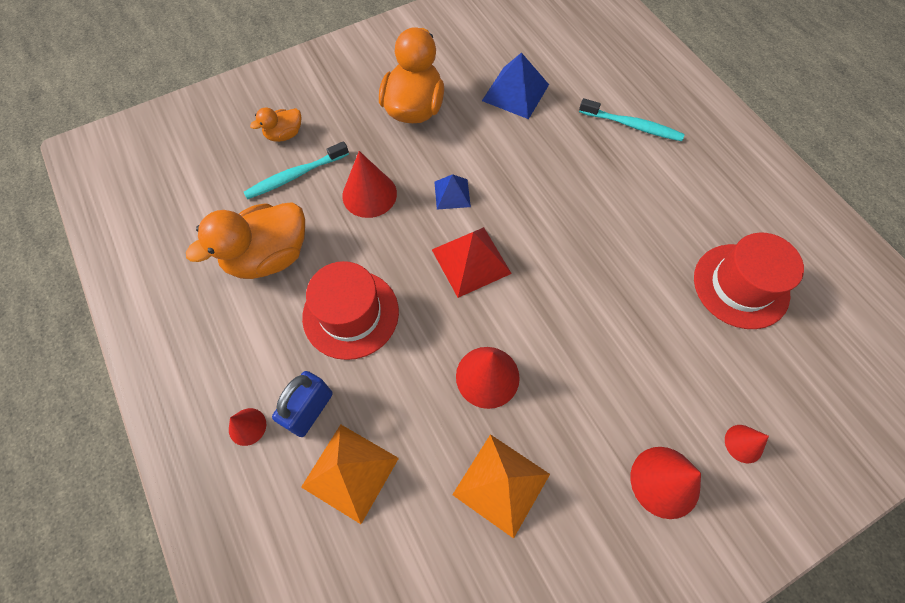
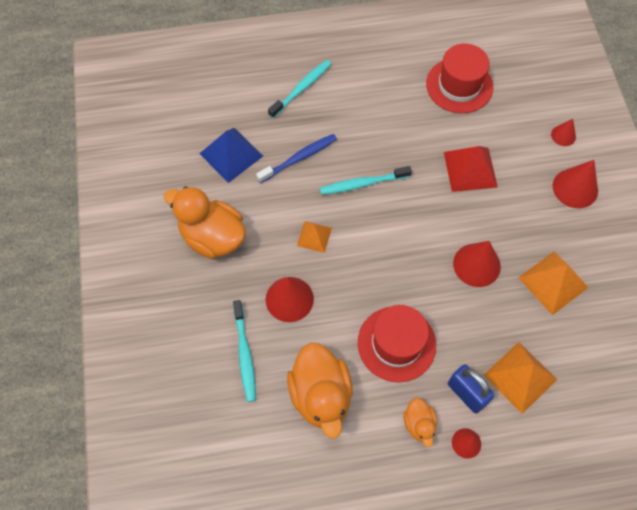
camera: 70 degrees left, 0 degrees up
(284, 134) = (193, 353): orange duck -> orange duck (419, 424)
(452, 194) = (314, 236): blue pyramid -> orange pyramid
(471, 261) = (381, 243): red pyramid -> red pyramid (470, 169)
(540, 220) = (363, 184): none -> turquoise toothbrush
(542, 150) = (299, 158): none -> blue toothbrush

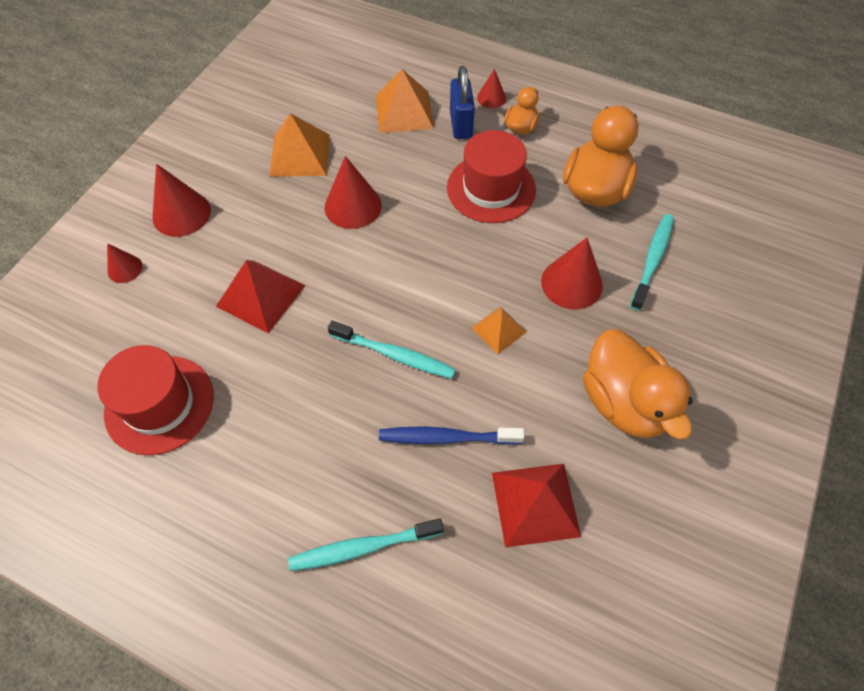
camera: 145 degrees left, 5 degrees down
(231, 154) = (535, 504): blue pyramid -> red pyramid

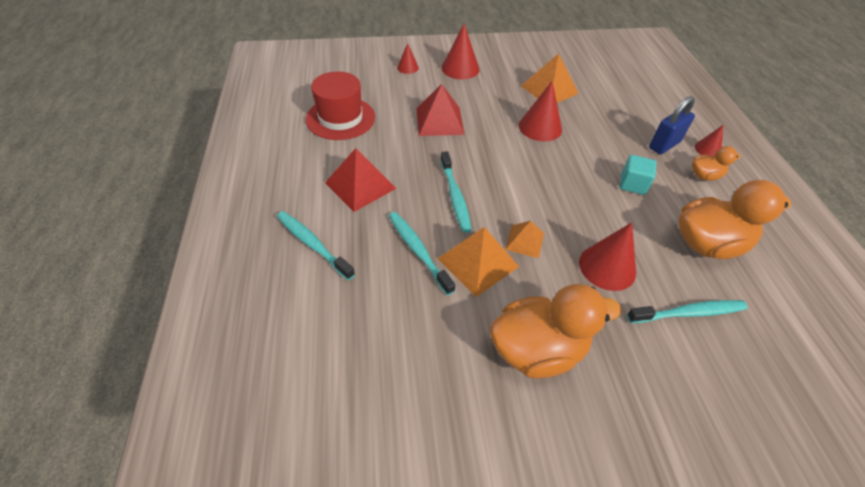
camera: 55 degrees right, 10 degrees down
(404, 112) = (638, 115): orange pyramid -> orange pyramid (478, 262)
(447, 438) = (418, 251): blue toothbrush -> turquoise toothbrush
(491, 188) = (632, 184): red hat -> turquoise cube
(535, 504) = (407, 326): red pyramid -> red pyramid (360, 185)
(624, 402) = (537, 349): orange duck -> orange duck turned 135 degrees counterclockwise

